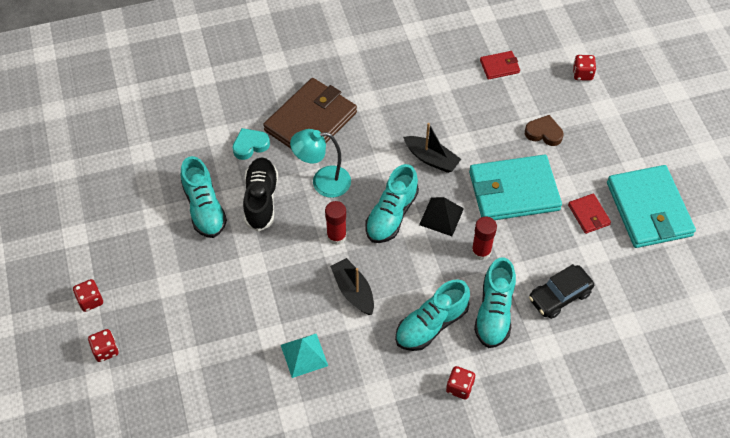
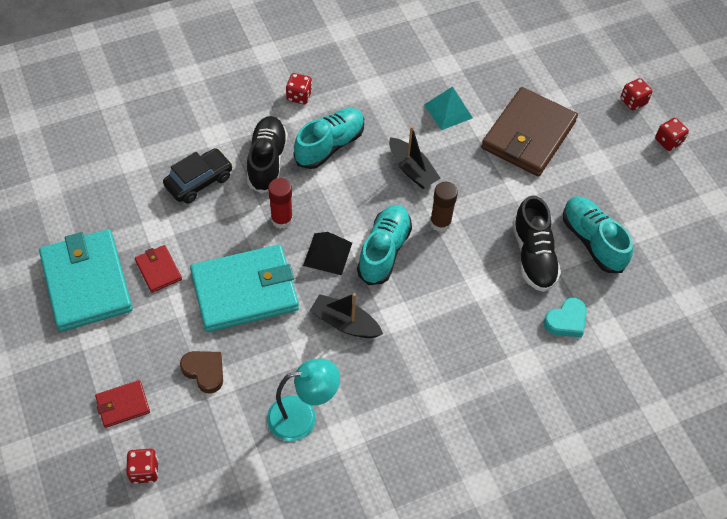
camera: 170 degrees right, 0 degrees up
(311, 121) = (501, 360): brown wallet -> brown wallet (528, 135)
(323, 182) = (468, 282): turquoise lamp -> turquoise lamp (302, 417)
(336, 236) = (440, 222): red glue stick -> brown glue stick
(494, 312) = (267, 161): turquoise shoe -> black shoe
(499, 66) = (261, 472): red wallet -> red wallet (123, 405)
(544, 133) = (204, 371): brown heart -> brown heart turned 150 degrees counterclockwise

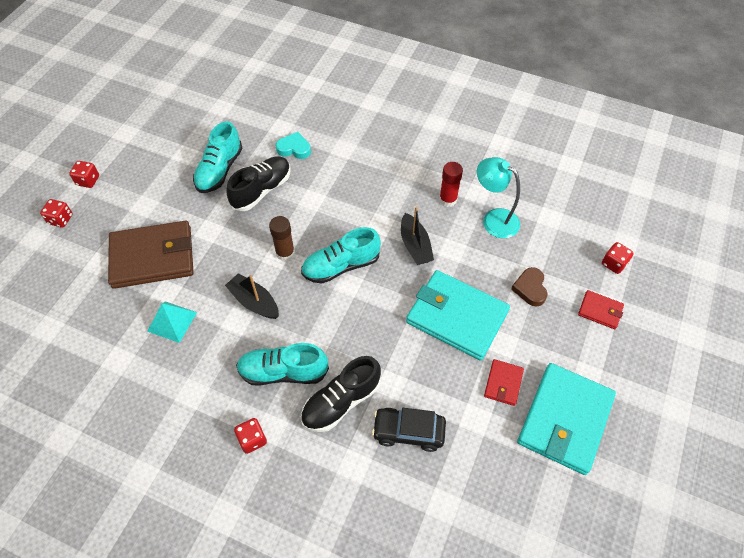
camera: 130 degrees left, 0 degrees up
(282, 219) = (381, 345): red glue stick -> red glue stick (448, 199)
(327, 254) = (377, 295): black pyramid -> none
(412, 169) = (254, 302): black boat -> black boat turned 60 degrees counterclockwise

